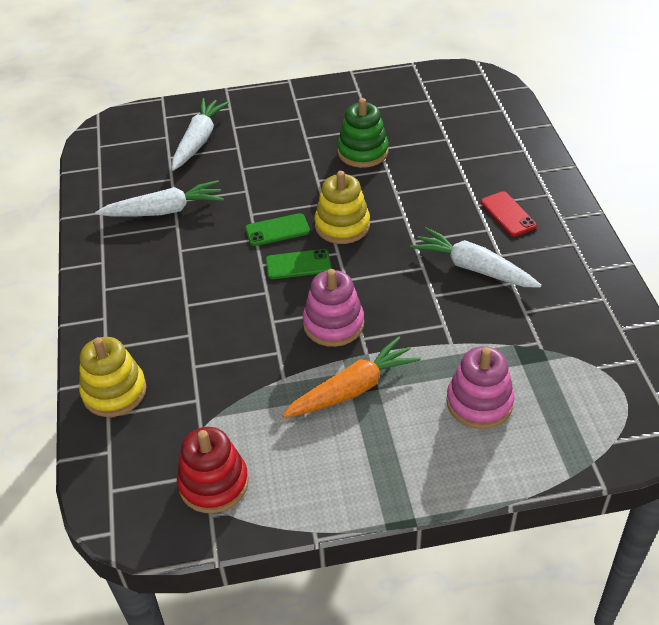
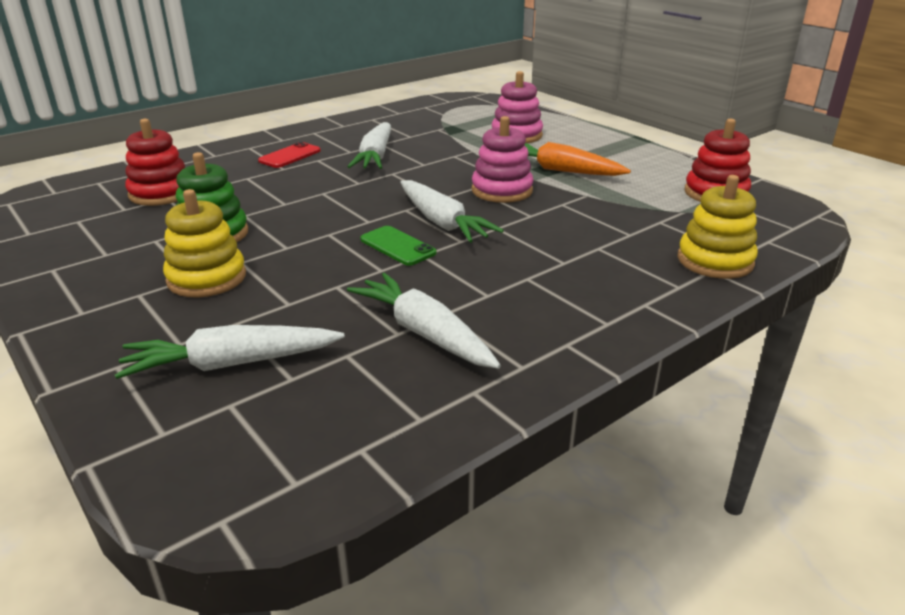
camera: 120 degrees left, 15 degrees down
(298, 265) = (442, 222): green phone -> white carrot
(342, 225) = (361, 216): yellow stacking toy -> yellow stacking toy (207, 278)
(457, 136) = (161, 193): none -> red stacking toy

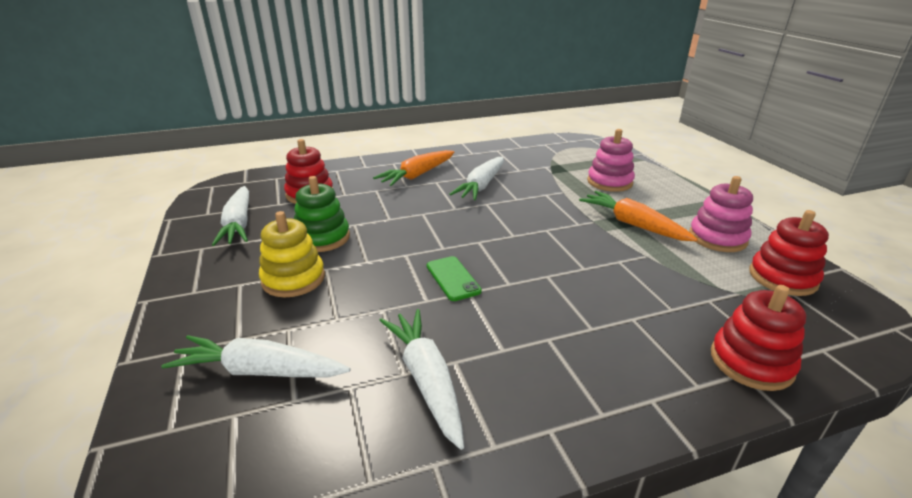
camera: 20 degrees right, 0 degrees up
(290, 156) = (417, 175): red phone -> orange carrot
(442, 222) = (502, 261): white carrot -> white carrot (238, 224)
(502, 190) = (570, 237): pink stacking toy -> pink stacking toy (717, 238)
(715, 261) = (751, 362): yellow stacking toy -> red stacking toy

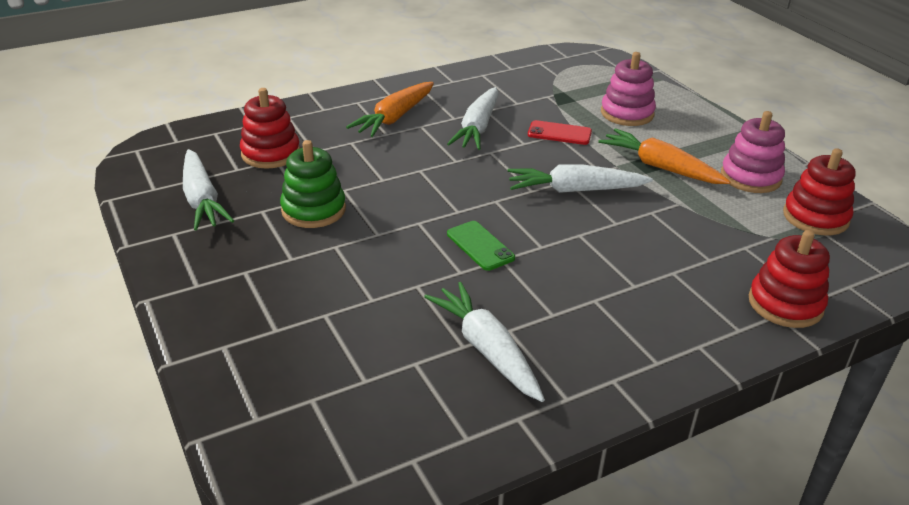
camera: 10 degrees left, 5 degrees up
(260, 371) = (317, 358): white carrot -> white carrot (575, 190)
(293, 279) = (304, 261): yellow stacking toy -> none
(548, 193) = (559, 133): none -> red phone

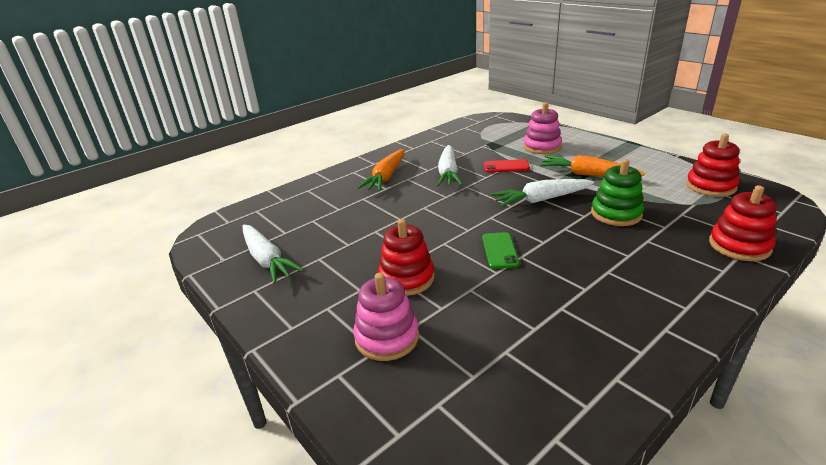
camera: 10 degrees left, 5 degrees down
(270, 153) = (306, 217): red stacking toy -> red stacking toy (406, 278)
(313, 210) = (359, 250): green stacking toy -> green stacking toy (616, 214)
(480, 246) = (499, 250): green phone -> green phone turned 45 degrees clockwise
(487, 350) = (555, 327): white carrot -> none
(750, 177) = (650, 170): pink stacking toy -> pink stacking toy (387, 337)

